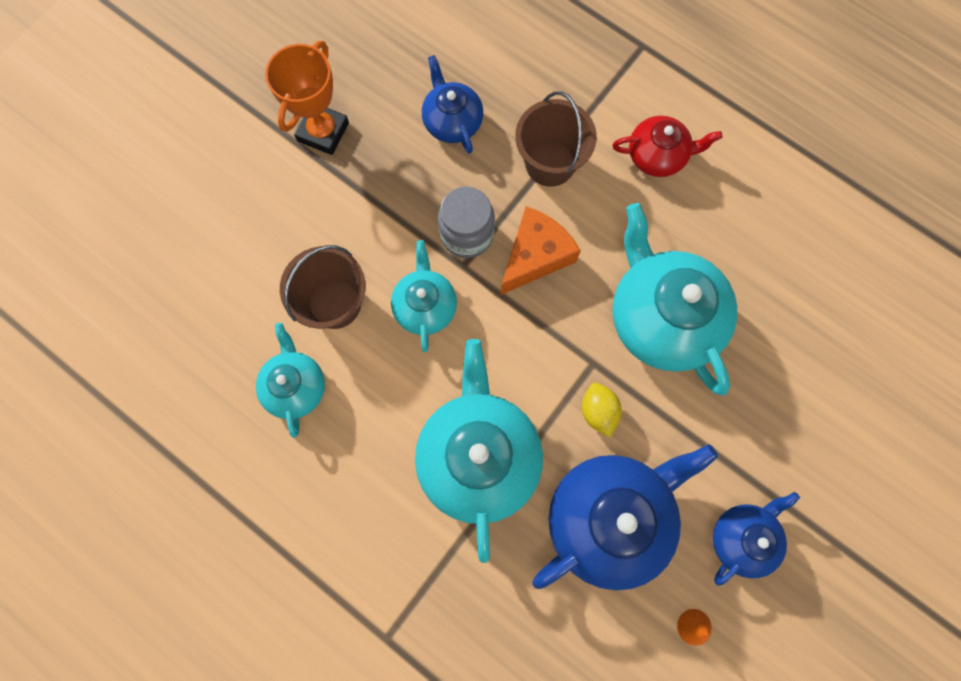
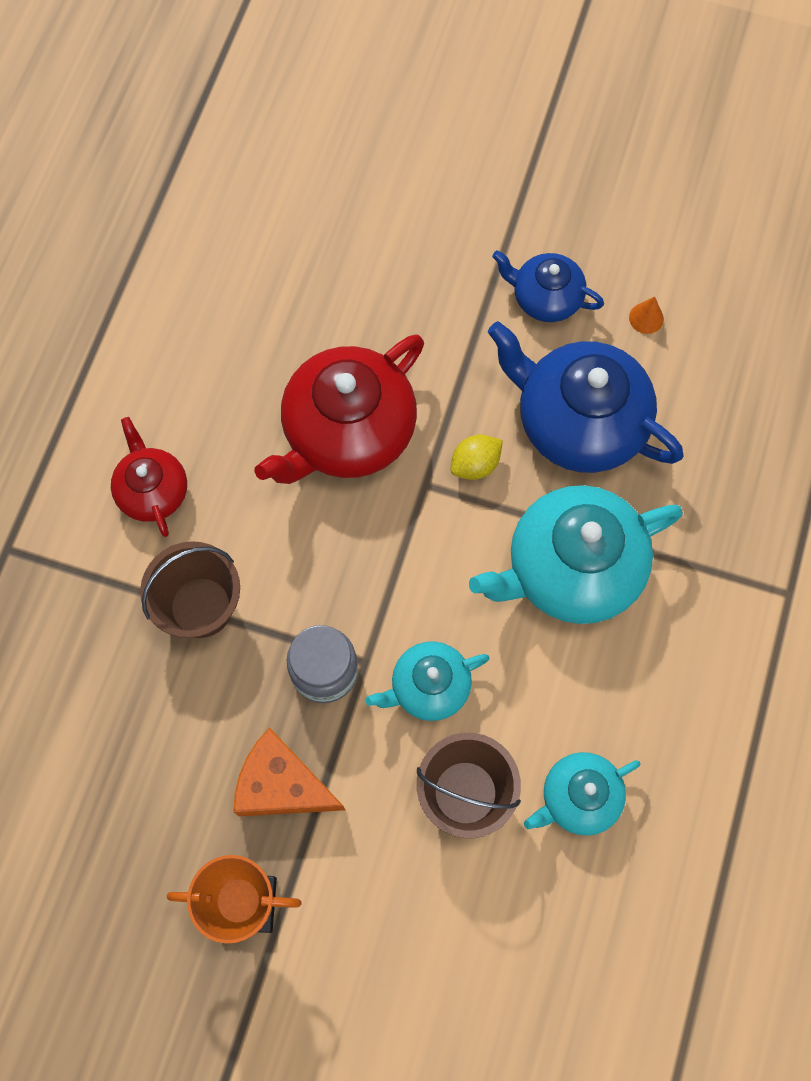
camera: 110 degrees left, 5 degrees down
(452, 121) = (181, 743): blue teapot -> none
(535, 256) = (324, 585): orange cheese -> orange cheese (282, 785)
(661, 317) = (347, 432): turquoise teapot -> red teapot

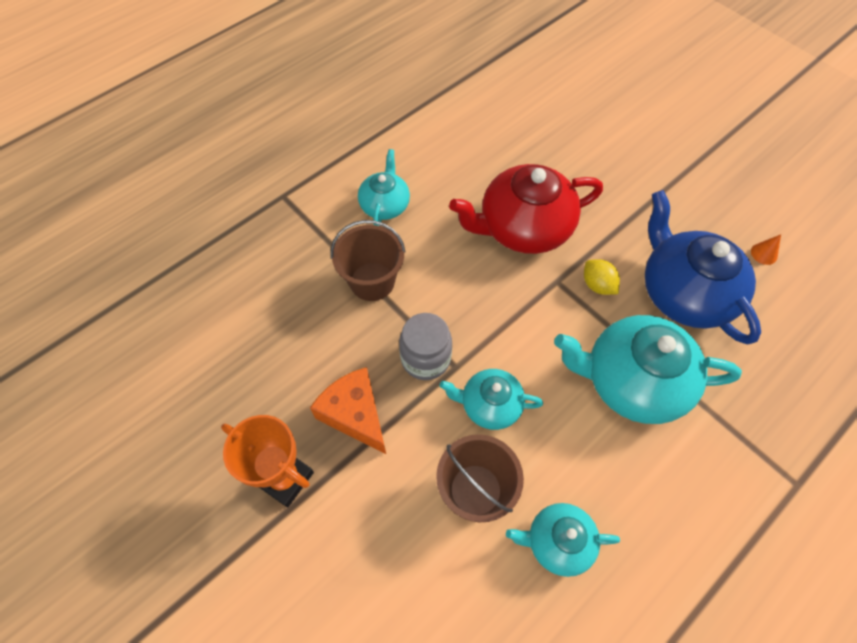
camera: 30 degrees right, 10 degrees down
(152, 490) = (385, 205): red teapot -> turquoise teapot
(475, 464) = (597, 285): yellow lemon -> yellow lemon turned 60 degrees clockwise
(545, 298) = (696, 212): blue teapot -> none

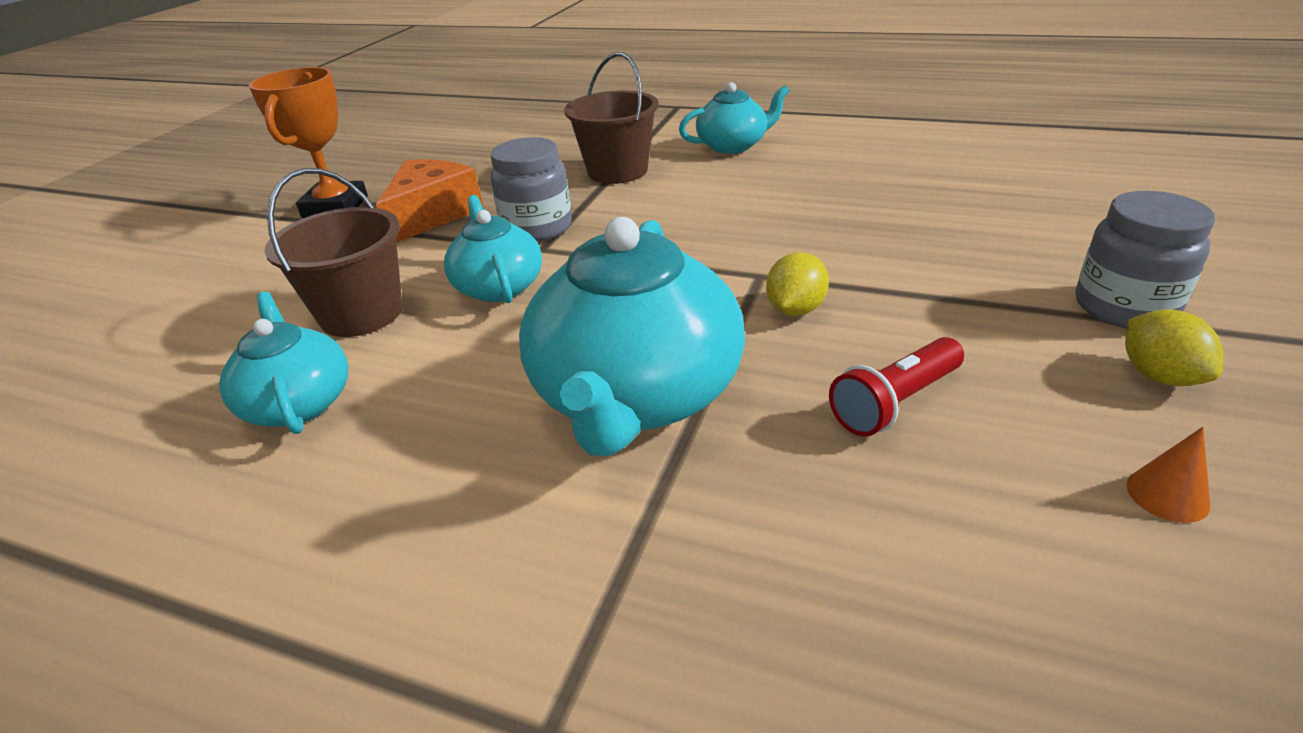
camera: 65 degrees right, 25 degrees down
(523, 228) = (819, 225): red teapot -> none
(632, 381) = (636, 396): turquoise teapot -> turquoise teapot turned 150 degrees counterclockwise
(661, 179) = (1124, 307): none -> grey jar
(683, 293) = (895, 403): blue teapot -> red flashlight
(707, 205) = (1159, 376): none -> yellow lemon

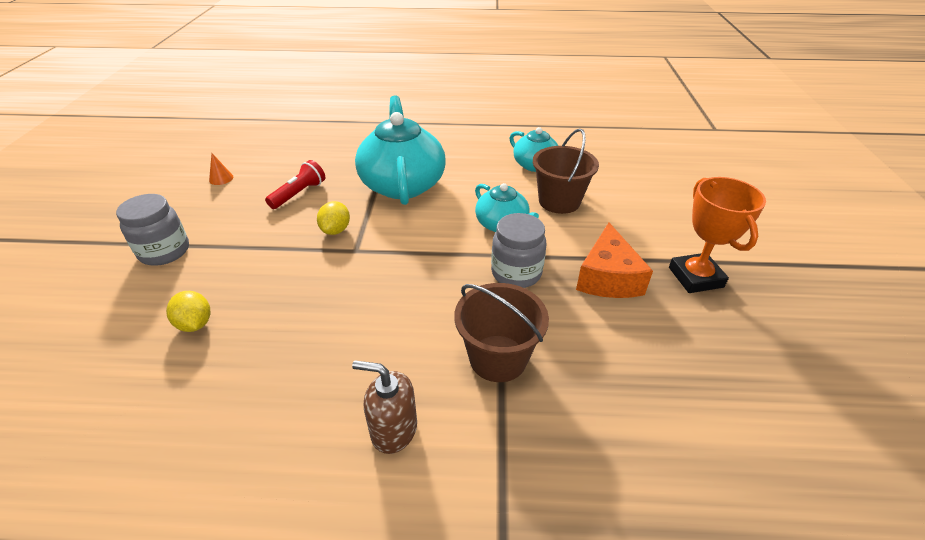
camera: 160 degrees right, 5 degrees up
(733, 145) = (393, 430): turquoise teapot -> brown soap dispenser
(1159, 376) = (184, 217): yellow lemon -> yellow lemon (195, 324)

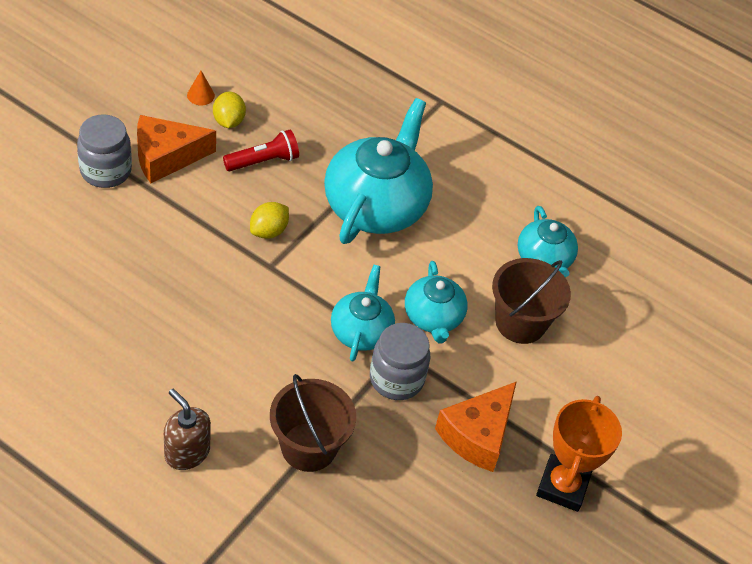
camera: 25 degrees right, 10 degrees up
(195, 324) = (95, 269): yellow lemon -> yellow lemon (228, 121)
(216, 222) = (166, 157): none -> orange cheese
(461, 256) = (361, 331): none -> turquoise teapot

